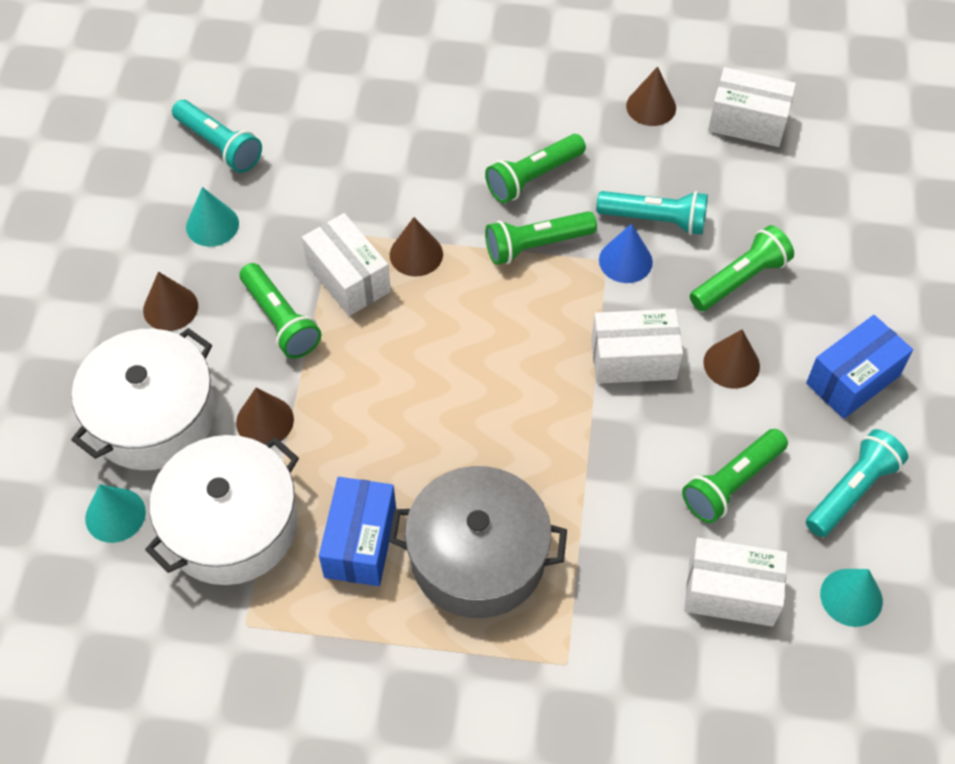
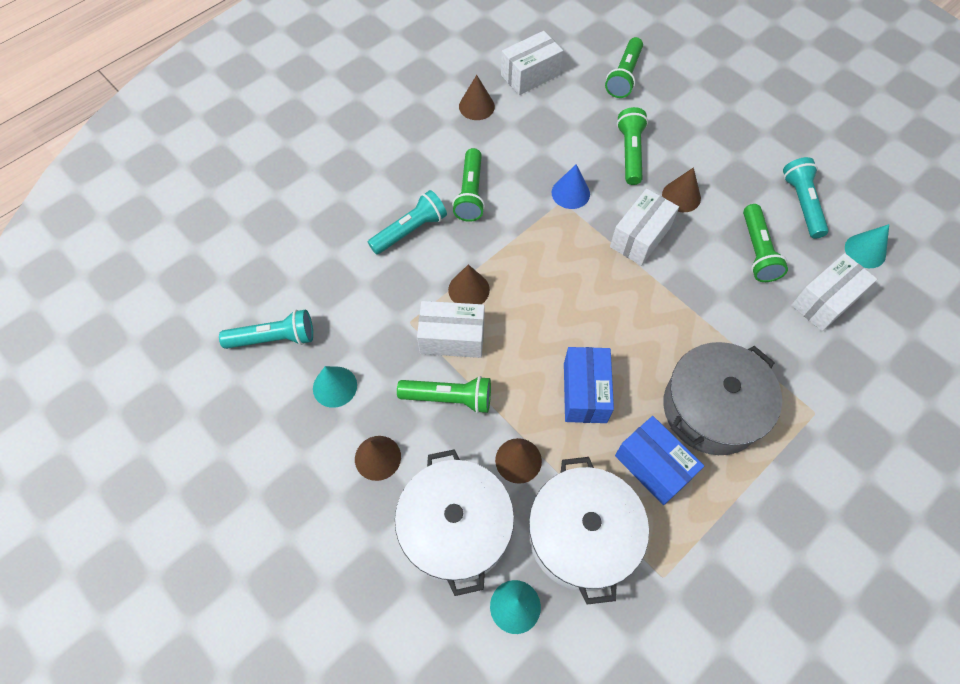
camera: 50 degrees left, 5 degrees up
(536, 245) = (520, 226): green flashlight -> green flashlight (624, 76)
(655, 220) = (555, 160): turquoise flashlight -> turquoise flashlight (410, 230)
(852, 379) = (734, 153): blue box -> blue box (584, 392)

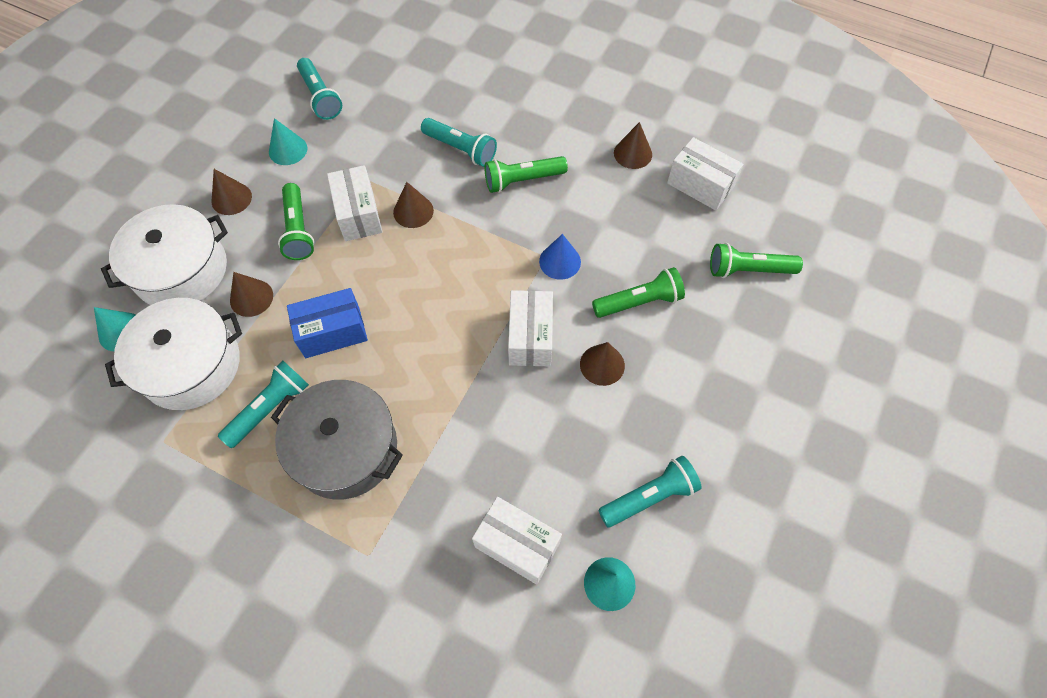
camera: 70 degrees right, 0 degrees up
(640, 237) = (530, 337): white box -> white box turned 75 degrees clockwise
(653, 466) = (270, 408): blue box -> turquoise flashlight
(757, 251) = (559, 458): green flashlight -> none

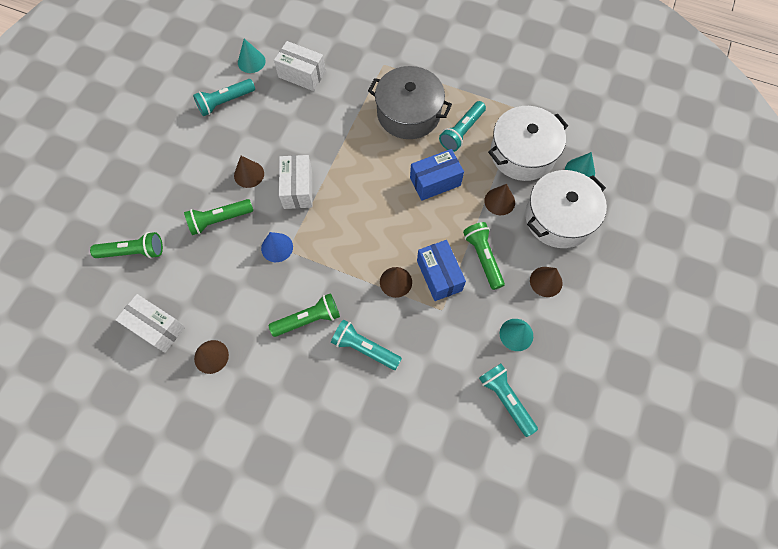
camera: 175 degrees right, 5 degrees up
(358, 214) = (439, 275): white box -> blue box

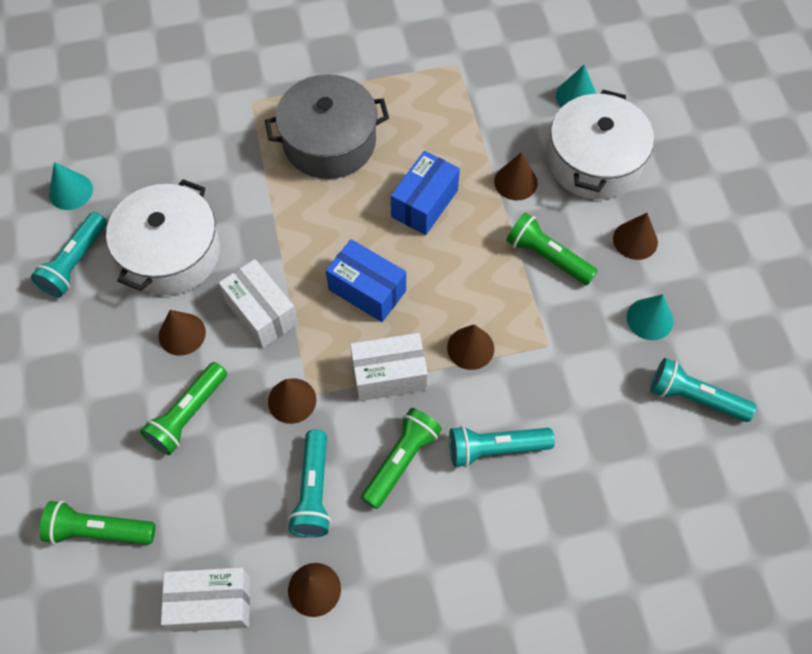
camera: 35 degrees left, 5 degrees down
(133, 252) = (99, 531): green flashlight -> green flashlight turned 135 degrees counterclockwise
(277, 247) = (292, 400): blue cone -> brown cone
(302, 74) = (154, 170): white box -> white box (389, 375)
(439, 275) = (514, 308): blue box -> blue box (367, 290)
(462, 132) = (410, 127): turquoise flashlight -> turquoise flashlight (313, 491)
(522, 153) = (498, 112): white pot -> white pot (171, 253)

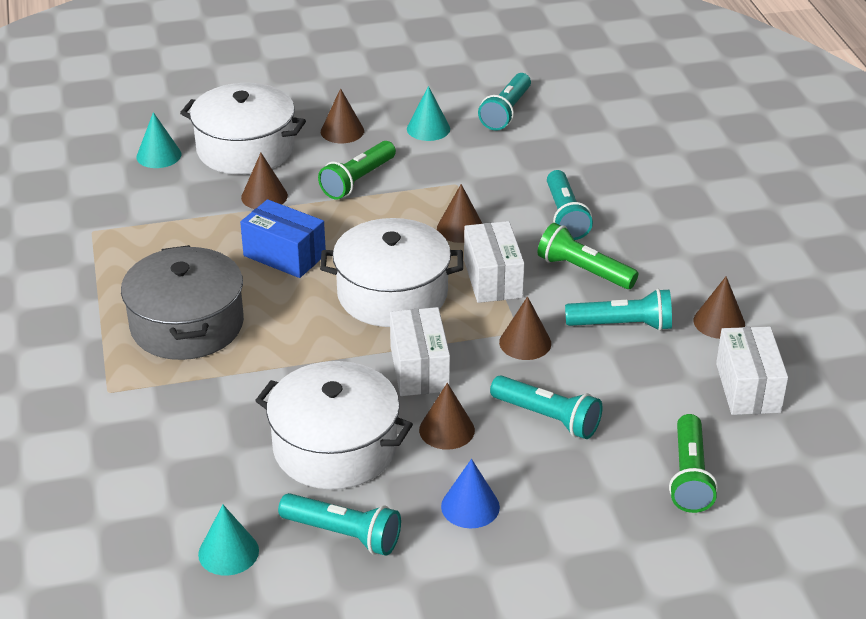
camera: 90 degrees left, 25 degrees down
(90, 350) = (470, 506): none -> blue cone
(188, 415) = (547, 418): green flashlight -> turquoise flashlight
(261, 313) = (419, 369): white box -> white box turned 60 degrees counterclockwise
(367, 290) = (392, 294): blue box -> white pot

